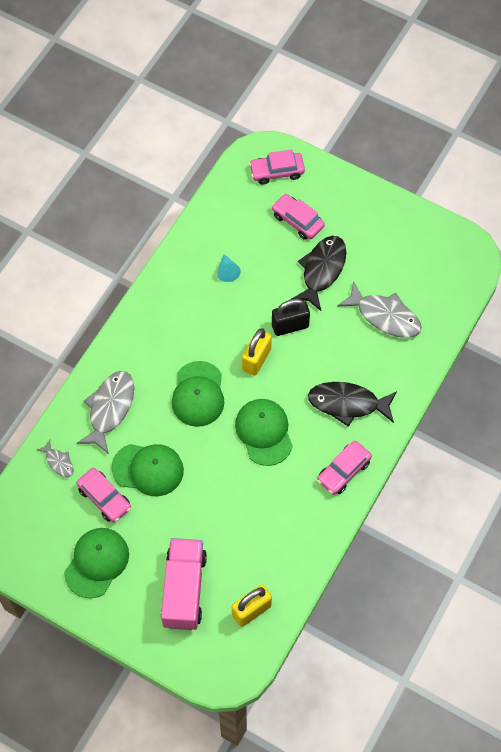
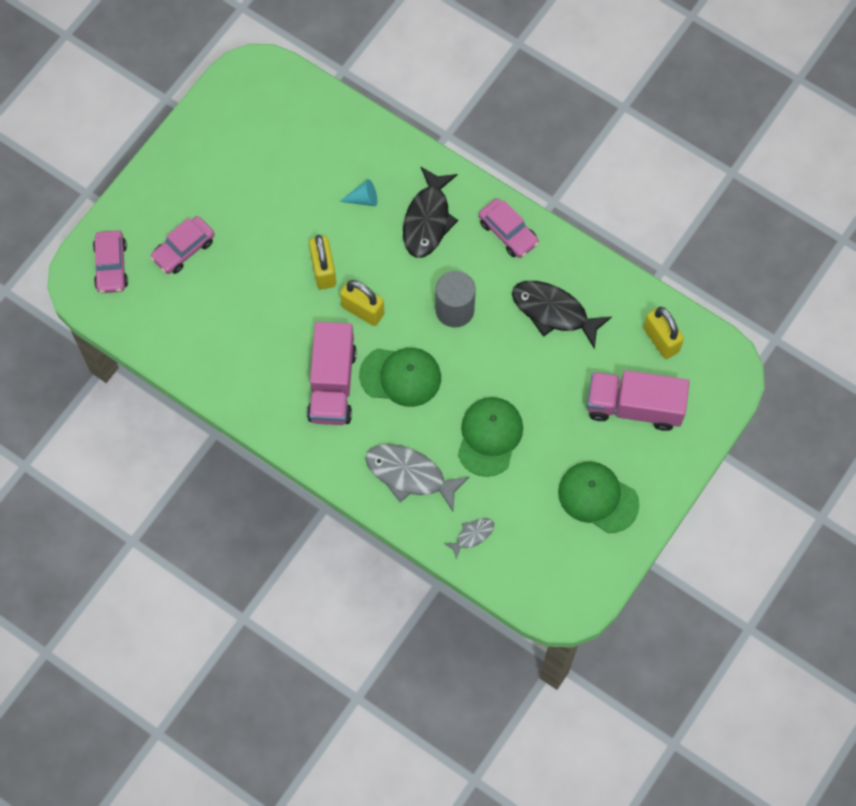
camera: 85 degrees left, 5 degrees up
(104, 498) = (521, 486): pink car -> none
(187, 342) = (332, 384): none -> pink truck
(227, 271) = (243, 333): turquoise cone -> turquoise cone (363, 199)
(264, 432) = (454, 310): green cap -> grey cylinder
(290, 326) = (323, 270): black padlock -> yellow padlock
(322, 270) = (255, 229): black fish -> black fish (553, 312)
(385, 316) = (322, 170): grey fish -> none

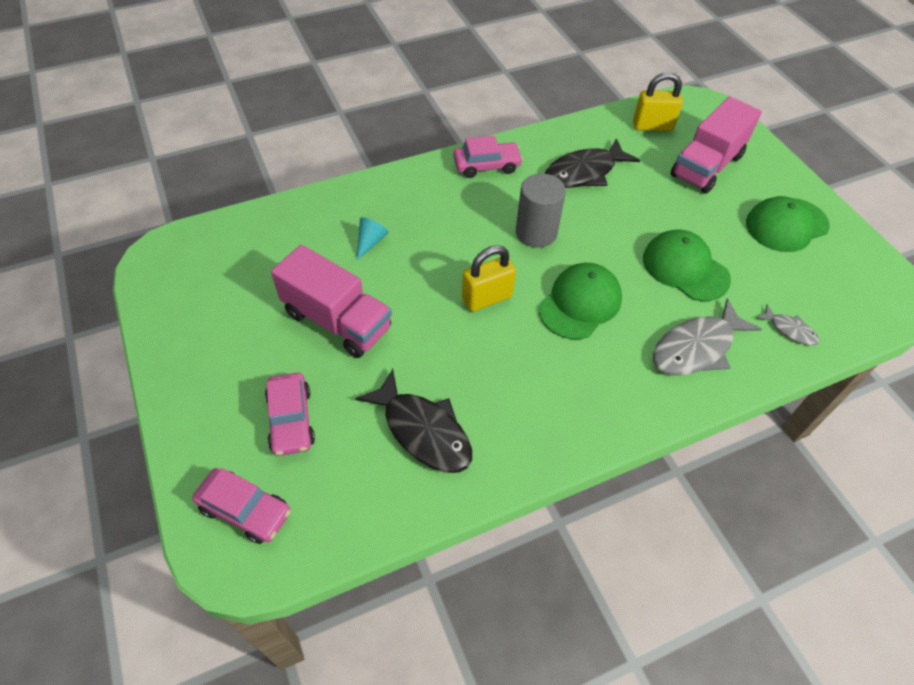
camera: 60 degrees left, 15 degrees down
(323, 270) = (419, 308): yellow padlock -> none
(332, 384) = (553, 363): pink truck -> pink truck (337, 321)
(428, 220) = (431, 209): black fish -> black fish (423, 431)
(472, 535) = (790, 330): grey fish -> grey fish turned 135 degrees clockwise

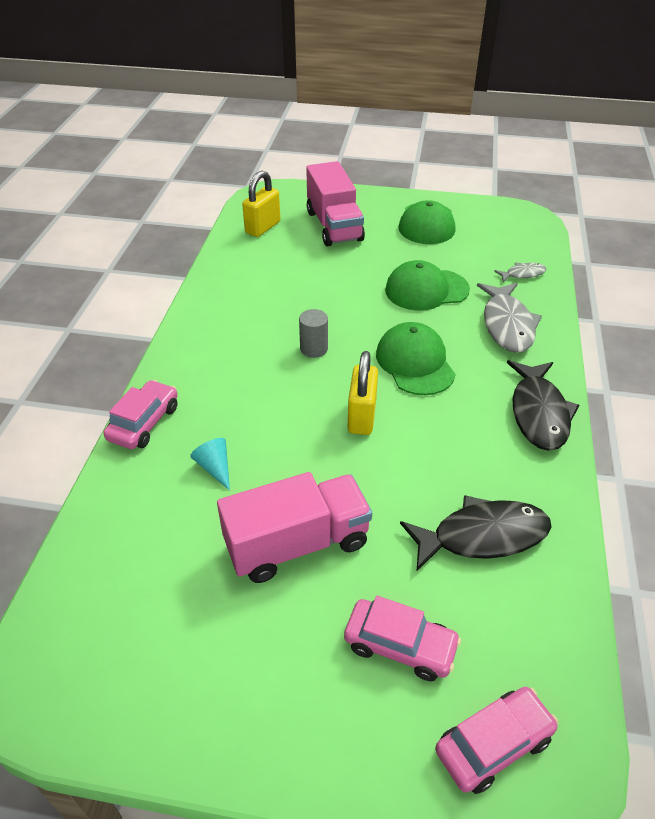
camera: 55 degrees left, 10 degrees down
(486, 166) = (202, 339): pink car -> pink car (144, 423)
(536, 232) = (314, 348): grey cylinder -> grey cylinder, size x0.63
(584, 172) = (274, 287): black fish -> black fish (539, 413)

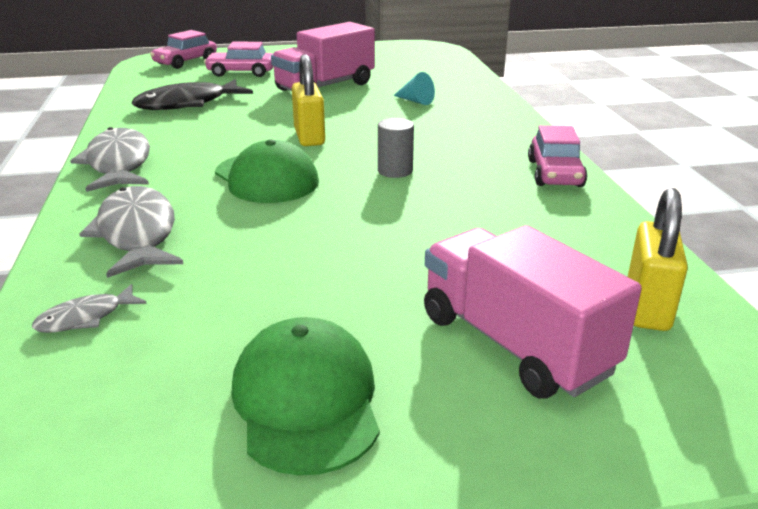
camera: 160 degrees right, 15 degrees down
(144, 423) = (502, 109): pink car -> pink car (555, 173)
(426, 290) = (271, 257): green cap -> none
(539, 413) = (118, 164): black fish -> grey fish

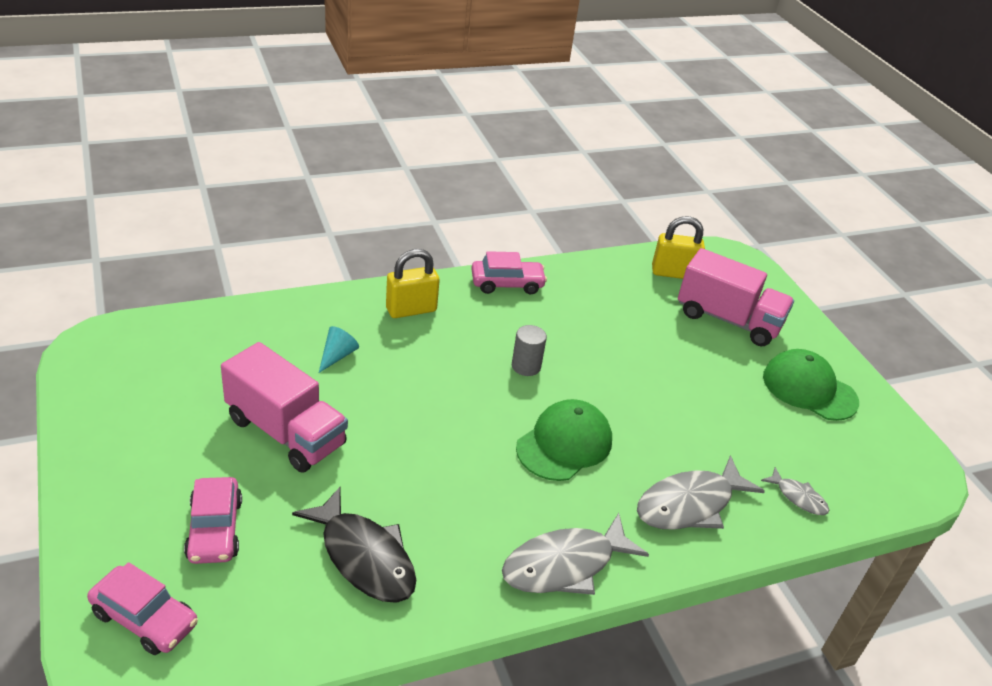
camera: 105 degrees left, 10 degrees up
(306, 400) = (809, 389): green cap -> green cap turned 60 degrees clockwise
(309, 137) = (459, 427): yellow padlock -> yellow padlock (411, 310)
(515, 344) = (728, 319): pink truck -> pink truck turned 105 degrees counterclockwise

